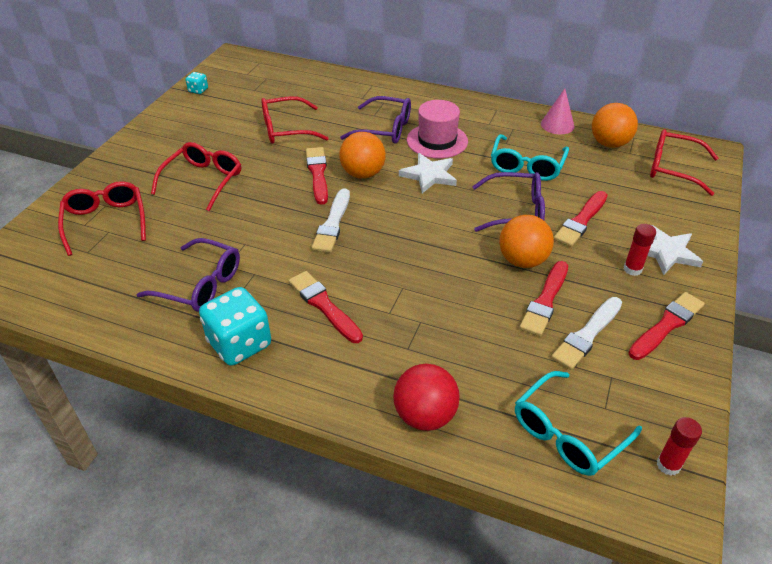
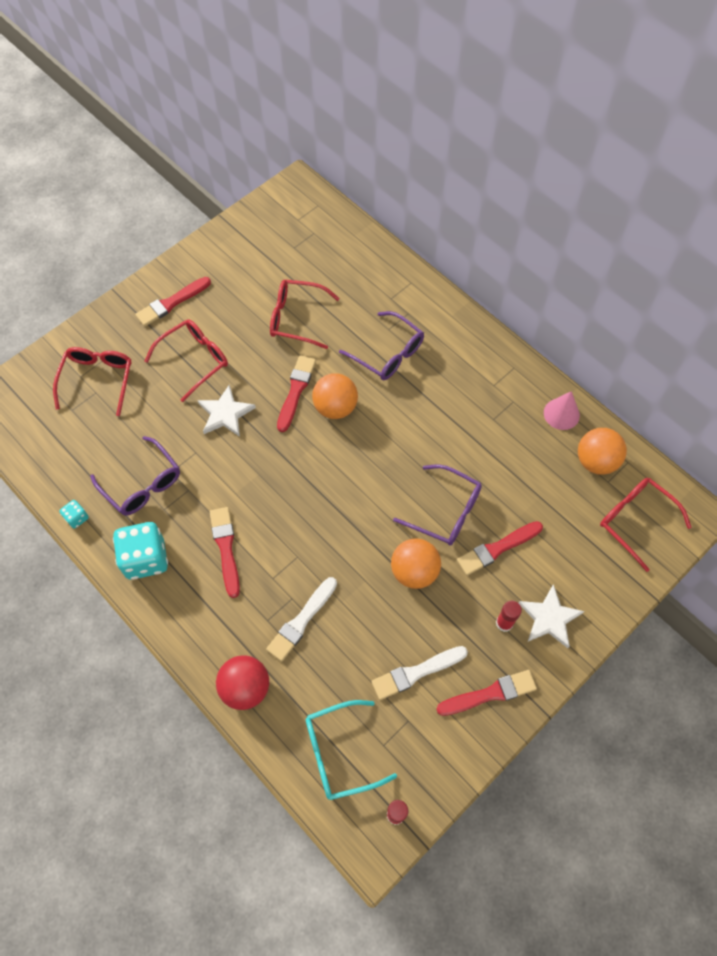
camera: 25 degrees right, 20 degrees up
(198, 90) = (241, 229): turquoise dice -> turquoise dice (77, 518)
(333, 223) = (278, 459): white brush -> white brush (301, 621)
(429, 175) = (394, 433): white star -> white star (225, 413)
(437, 141) = (428, 390): pink hat -> none
(526, 166) = (493, 458): turquoise glasses -> none
(545, 301) = (405, 623): red brush -> red brush (172, 303)

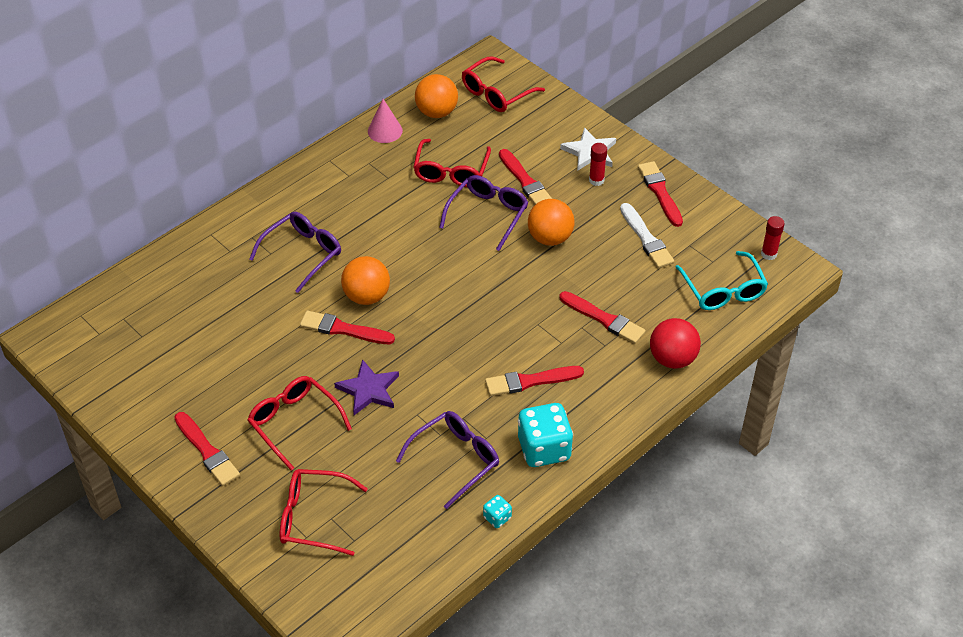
camera: 90 degrees left, 15 degrees down
(225, 413) = (368, 390): white star -> purple star
(296, 318) = (246, 331): red glasses -> red glasses (451, 171)
(301, 621) = (603, 319): white brush -> red brush

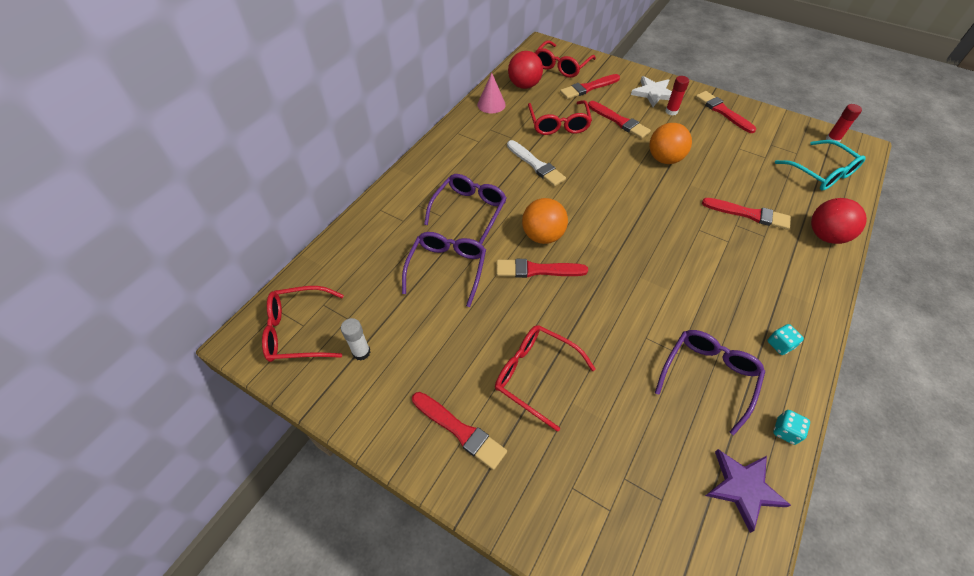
camera: 15 degrees left, 5 degrees up
(144, 369) = (361, 352): none -> white glue stick
(313, 517) = (606, 483): red glasses -> red glasses (298, 331)
(368, 390) = (589, 323): purple star -> purple star (743, 488)
(436, 112) = (524, 85): orange ball -> red ball
(488, 214) = (605, 150): purple glasses -> purple glasses (447, 268)
(530, 381) = (726, 281): red brush -> red brush (588, 88)
(544, 449) = (779, 345): turquoise dice -> turquoise dice, size x0.46
(646, 238) = (736, 146): white brush -> white brush (536, 165)

